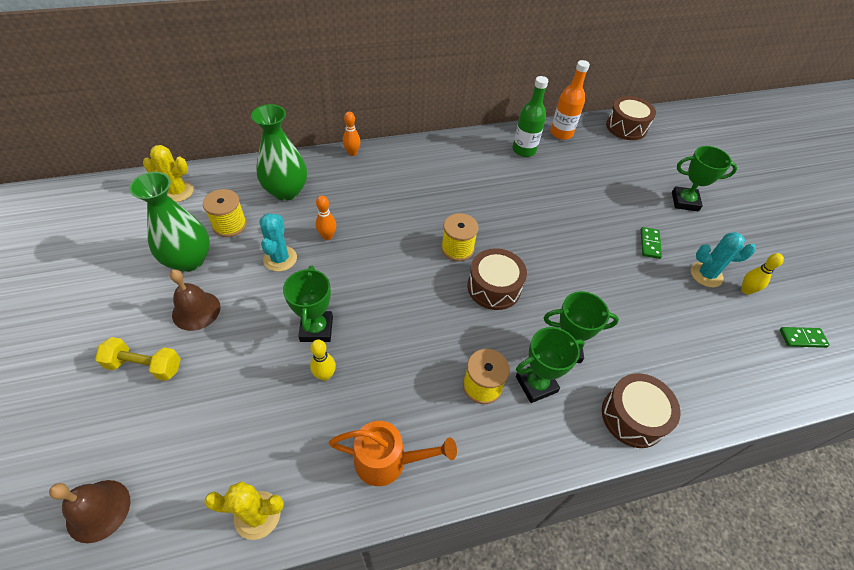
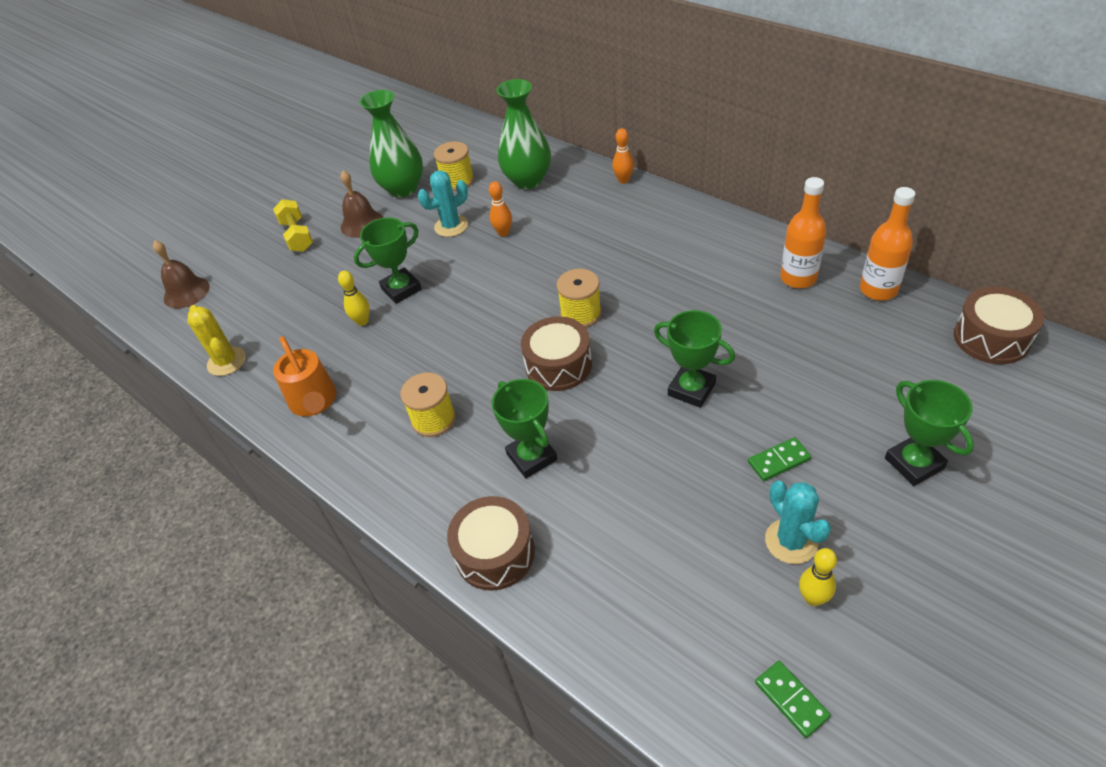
camera: 65 degrees right, 5 degrees down
(178, 192) = (462, 137): yellow cactus -> none
(524, 150) = (798, 278): green bottle -> orange bottle
(536, 384) = (468, 456): green trophy -> green trophy (691, 389)

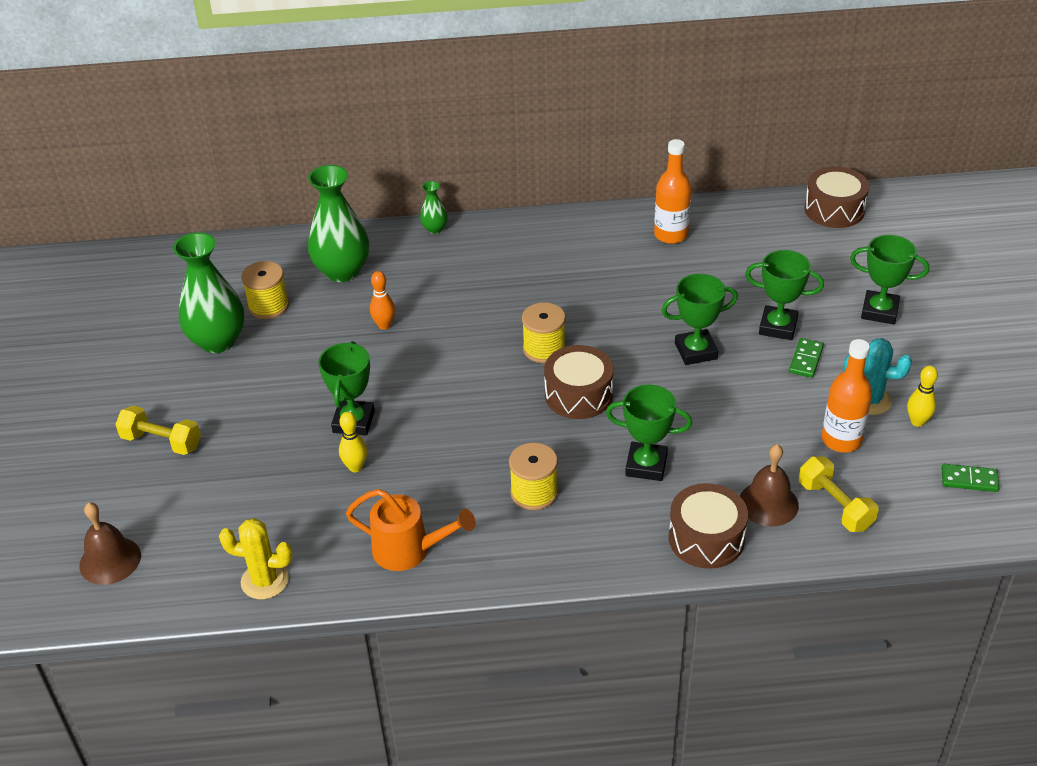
camera: 50 degrees left, 5 degrees down
(362, 223) = (221, 393): brown bell -> brown bell (768, 503)
(451, 226) = (323, 346): turquoise cactus -> none
(623, 180) = (434, 229): orange bowling pin -> green vase
(630, 614) = (835, 506): none -> yellow dumbbell
(791, 414) = (778, 327): none -> green trophy
(878, 290) = (732, 215): orange bottle -> orange bottle (841, 440)

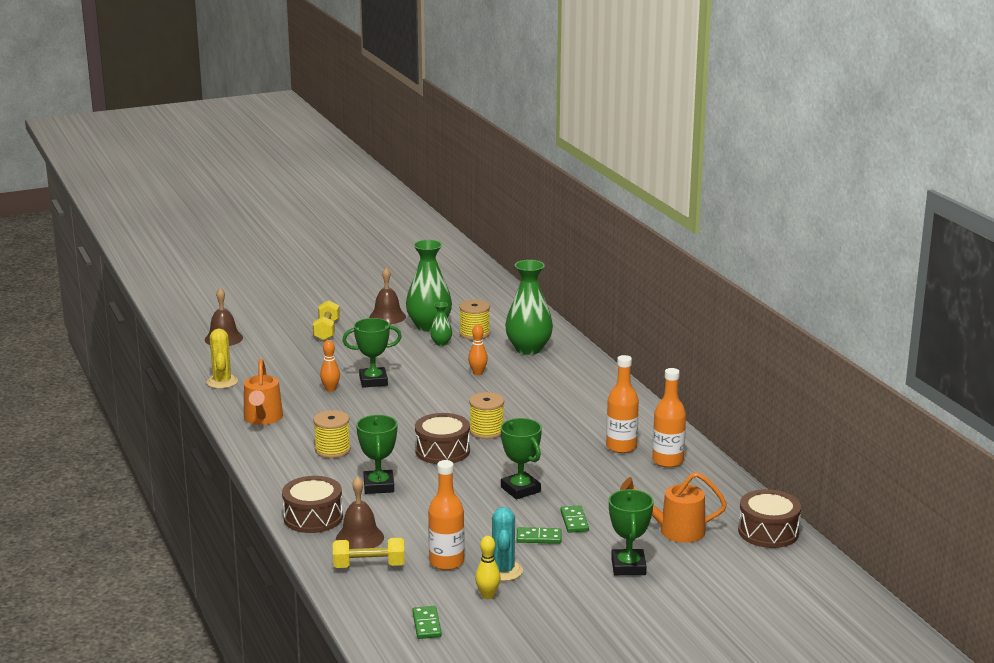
camera: 70 degrees right, 20 degrees down
(158, 374) = (387, 317): none -> brown bell
(355, 467) = (330, 389): yellow bowling pin -> orange bowling pin
(434, 229) = (602, 370): green vase -> green vase (441, 343)
(626, 258) = (621, 447): none -> orange bottle
(778, 327) = (574, 521): green trophy -> green domino
(816, 265) = (674, 530): none -> orange watering can
(835, 506) = (369, 566): yellow dumbbell -> yellow dumbbell turned 45 degrees clockwise

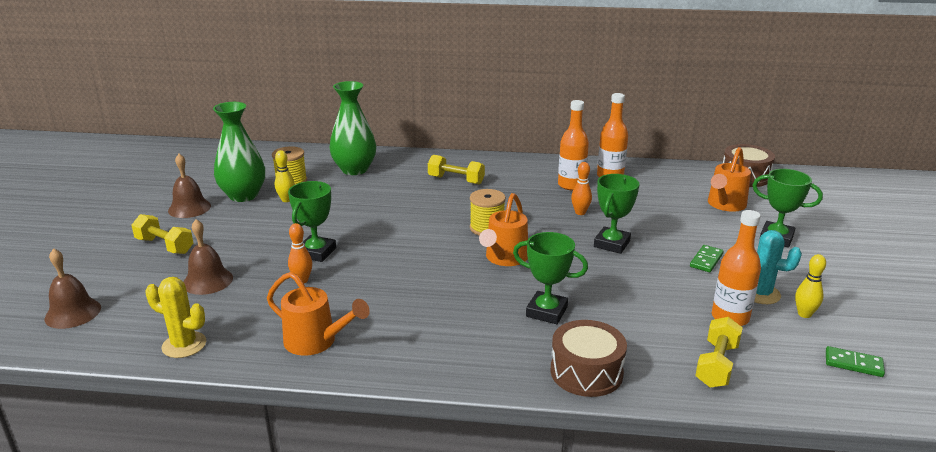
camera: 60 degrees left, 5 degrees up
(332, 450) = (441, 317): yellow spool -> none
(359, 538) = (652, 354): brown bell -> brown bell (208, 281)
(441, 343) = (286, 200): green vase -> yellow bowling pin
(442, 451) = (504, 258): brown drum -> orange watering can
(478, 373) = (369, 201): orange bowling pin -> orange bowling pin (580, 212)
(520, 489) = (611, 244): green trophy -> green trophy turned 60 degrees counterclockwise
(563, 394) = (456, 180): none -> yellow dumbbell
(574, 521) = (685, 237): green domino -> none

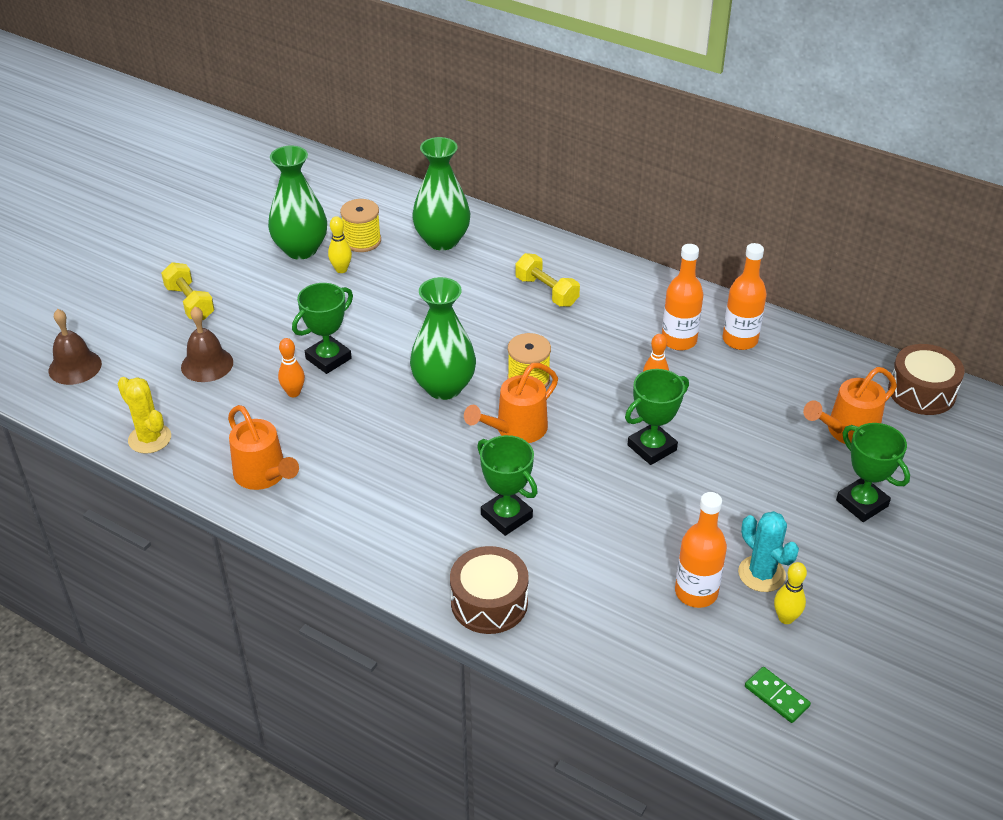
camera: 25 degrees right, 15 degrees up
(189, 208) = (238, 253): brown bell -> none
(426, 247) = (444, 387): none -> green vase
(706, 260) = (742, 507): green domino -> none
(716, 365) = (627, 643): yellow dumbbell -> none

